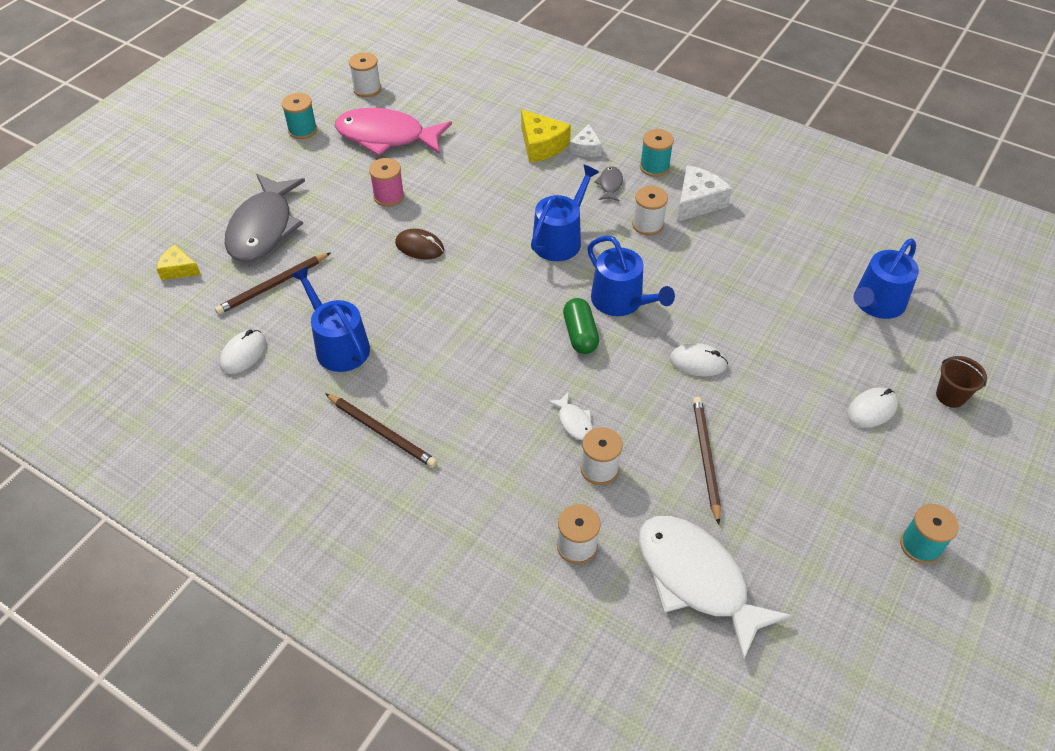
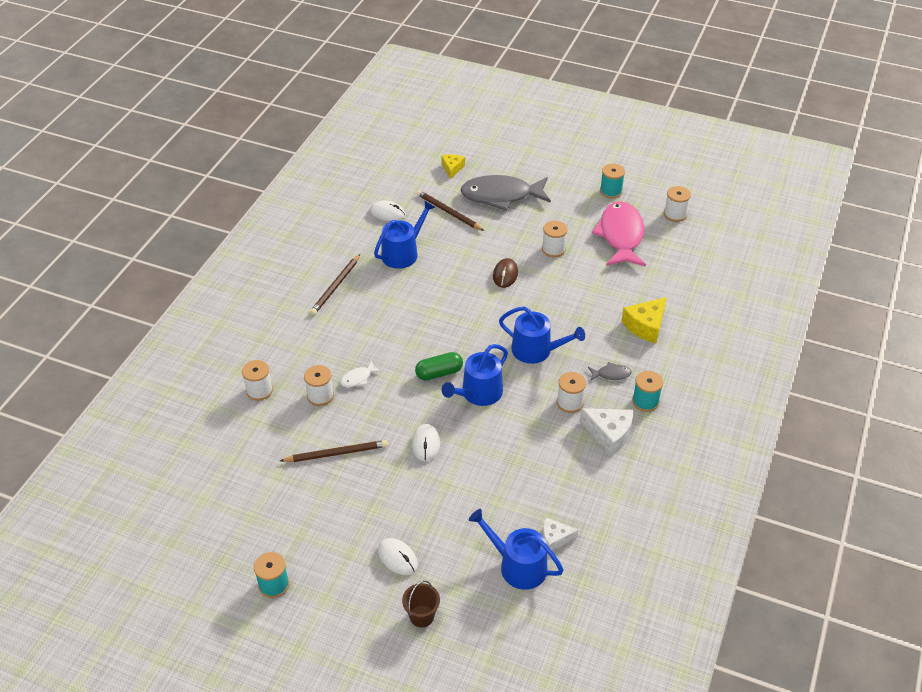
camera: 80 degrees right, 5 degrees down
(389, 196) = (553, 249): pink spool -> white spool
(586, 148) = (653, 354): white cheese -> white cheese (555, 538)
(696, 579) = (238, 453): white fish -> none

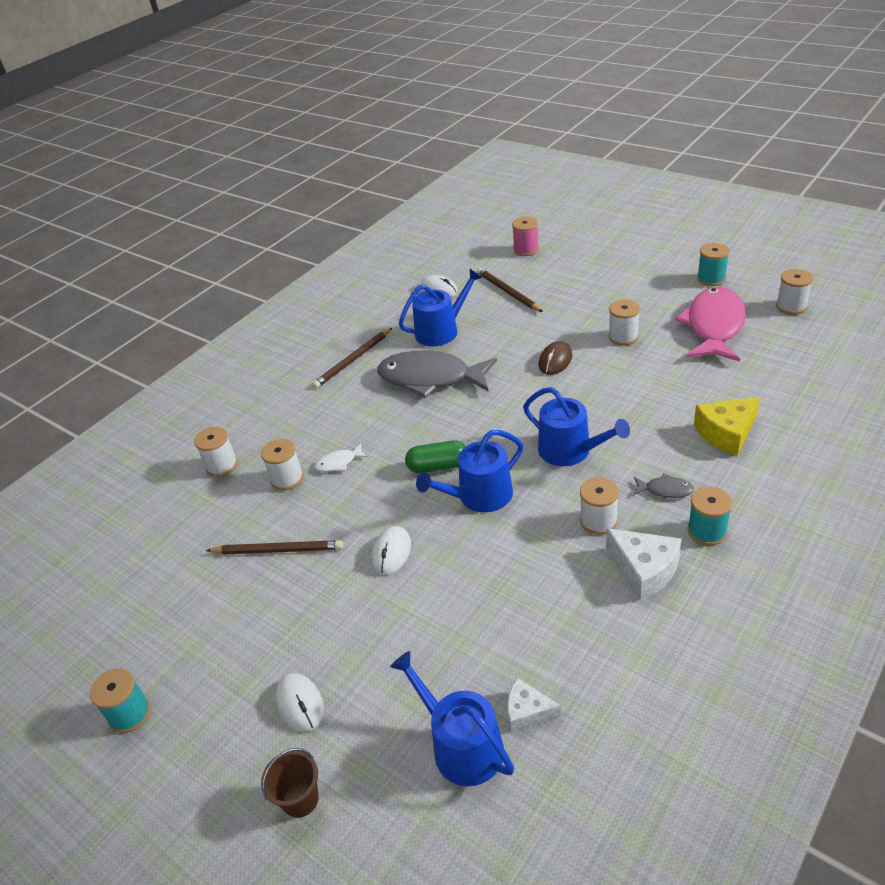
camera: 20 degrees right, 5 degrees down
(452, 168) = (526, 249): yellow cheese -> pink spool
(501, 196) = (574, 278): grey fish -> grey fish (430, 378)

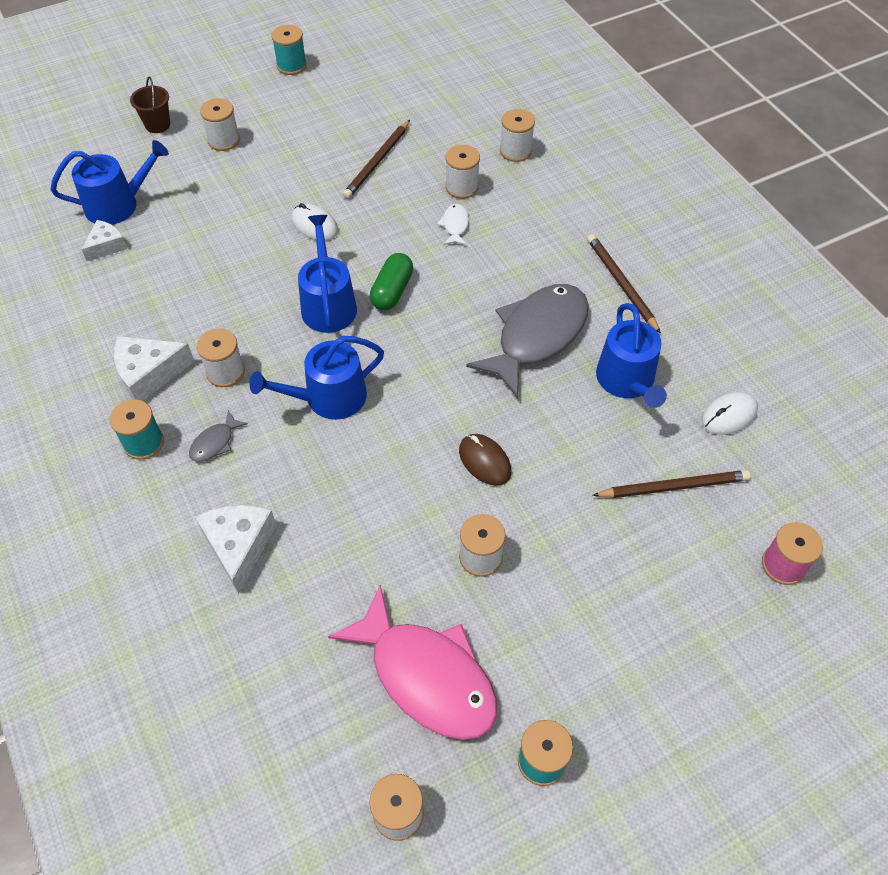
camera: 110 degrees right, 15 degrees up
(300, 703) = (224, 140): white mouse -> white spool
(726, 433) = (239, 546): yellow cheese -> white cheese

